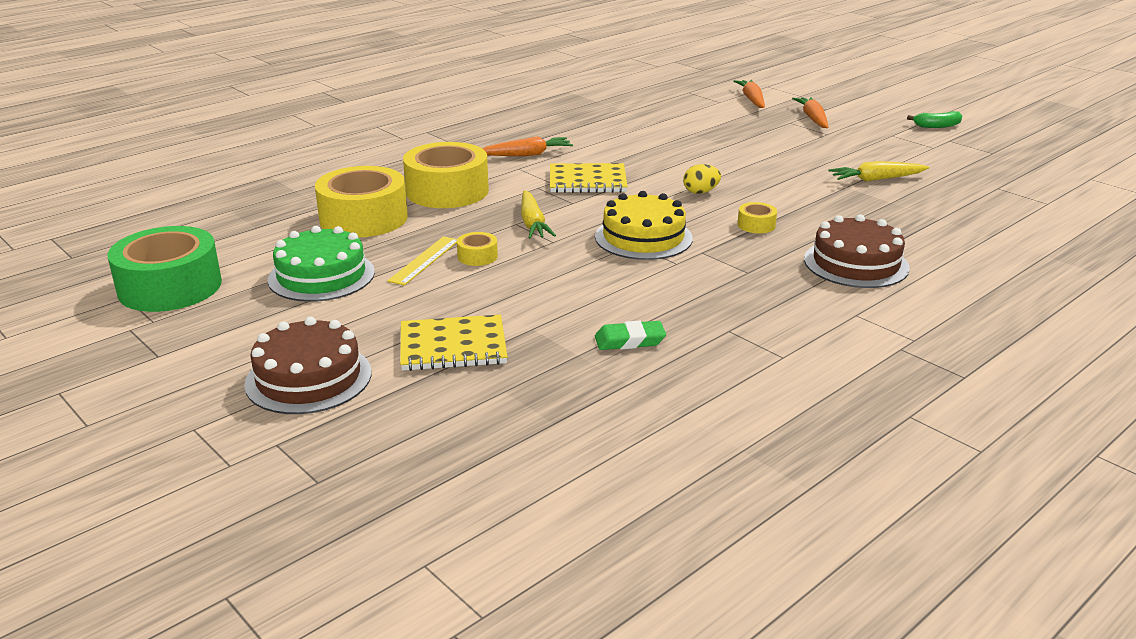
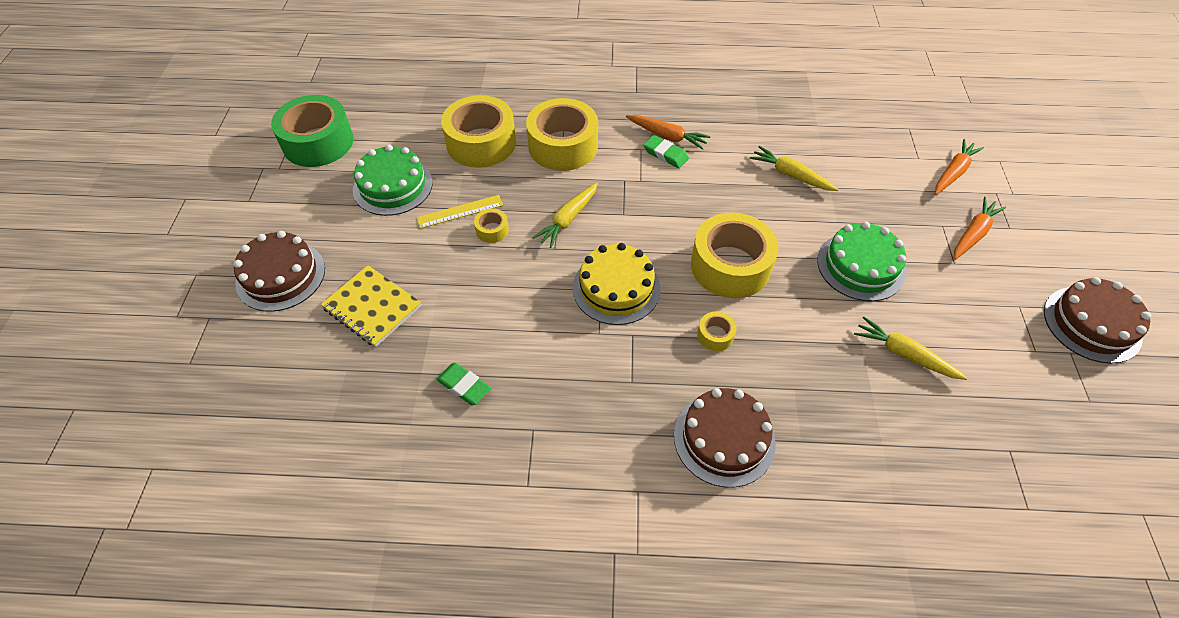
camera: 45 degrees right, 25 degrees up
(544, 163) = (665, 154): none -> green eraser
(587, 181) = (667, 196): yellow notebook -> none
(655, 138) = (790, 175): none -> yellow carrot
(700, 192) = (730, 266): yellow egg -> yellow tape
(779, 157) = (860, 266): none -> green cake
(937, 126) = (1092, 324): green banana -> brown cake

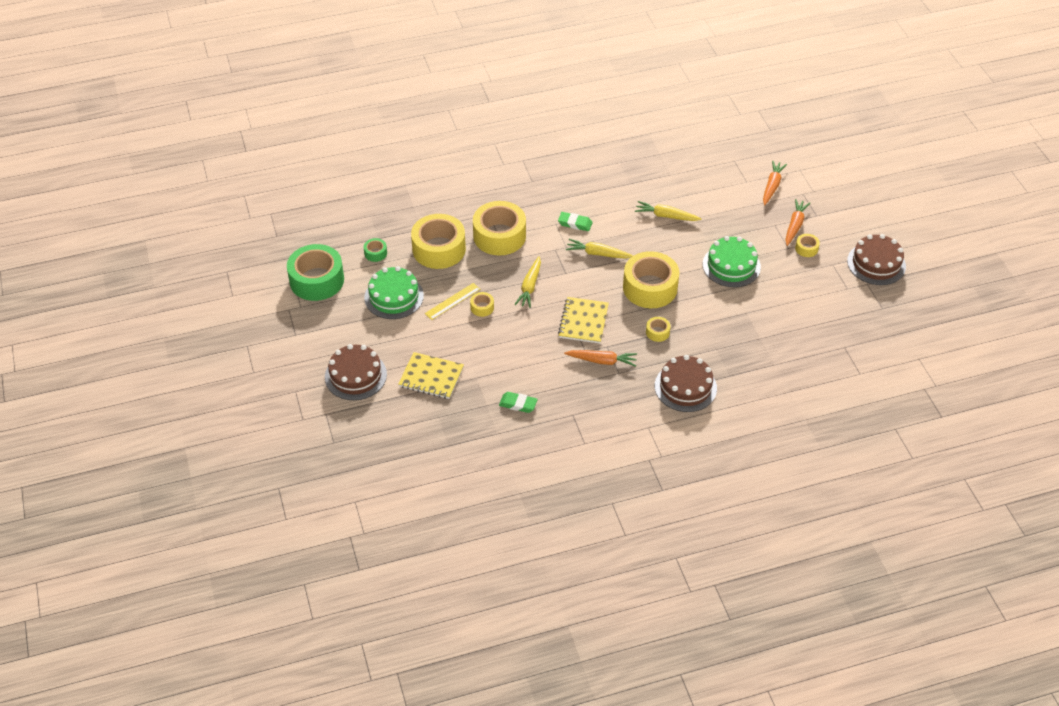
camera: 20 degrees left, 5 degrees down
(405, 128) = (375, 253): none -> green tape
(616, 288) = (583, 321): yellow cake -> yellow notebook
(667, 136) = (570, 210): orange carrot -> orange carrot (602, 361)
(904, 354) = (773, 311): yellow carrot -> yellow carrot (597, 254)
(983, 271) = (806, 249): none -> yellow tape

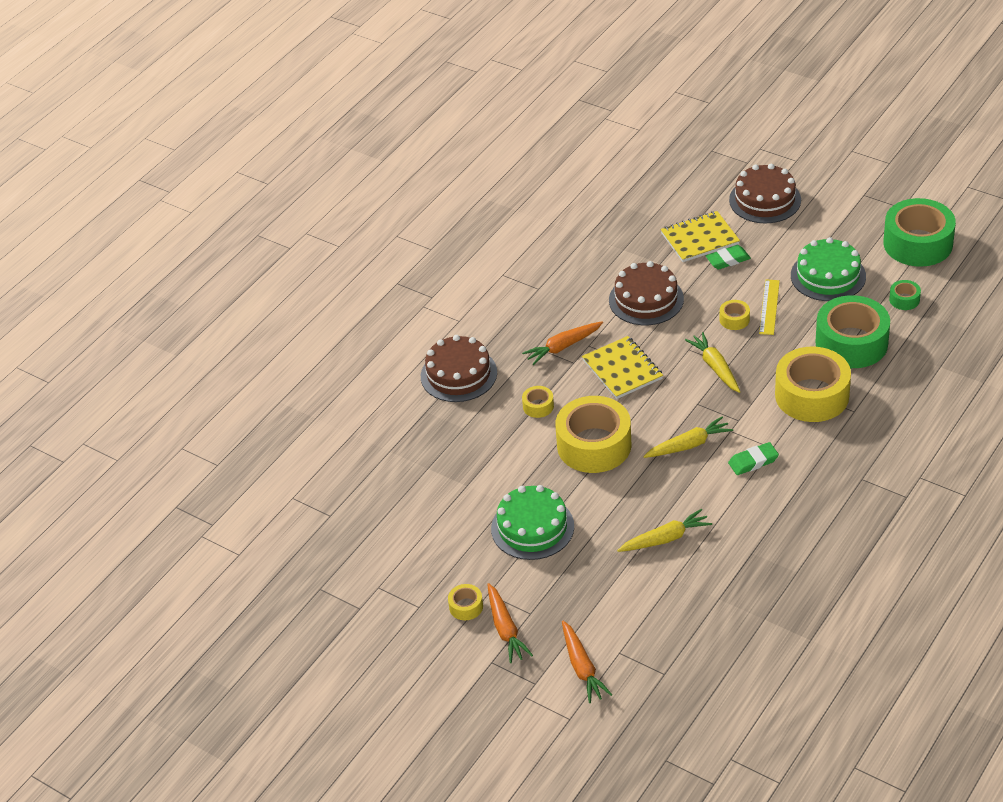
camera: 145 degrees right, 5 degrees down
(439, 249) = (851, 343): yellow tape -> green tape
(518, 404) = (596, 266): green eraser -> green eraser (728, 260)
(876, 263) = (368, 642): brown cake -> brown cake (646, 299)

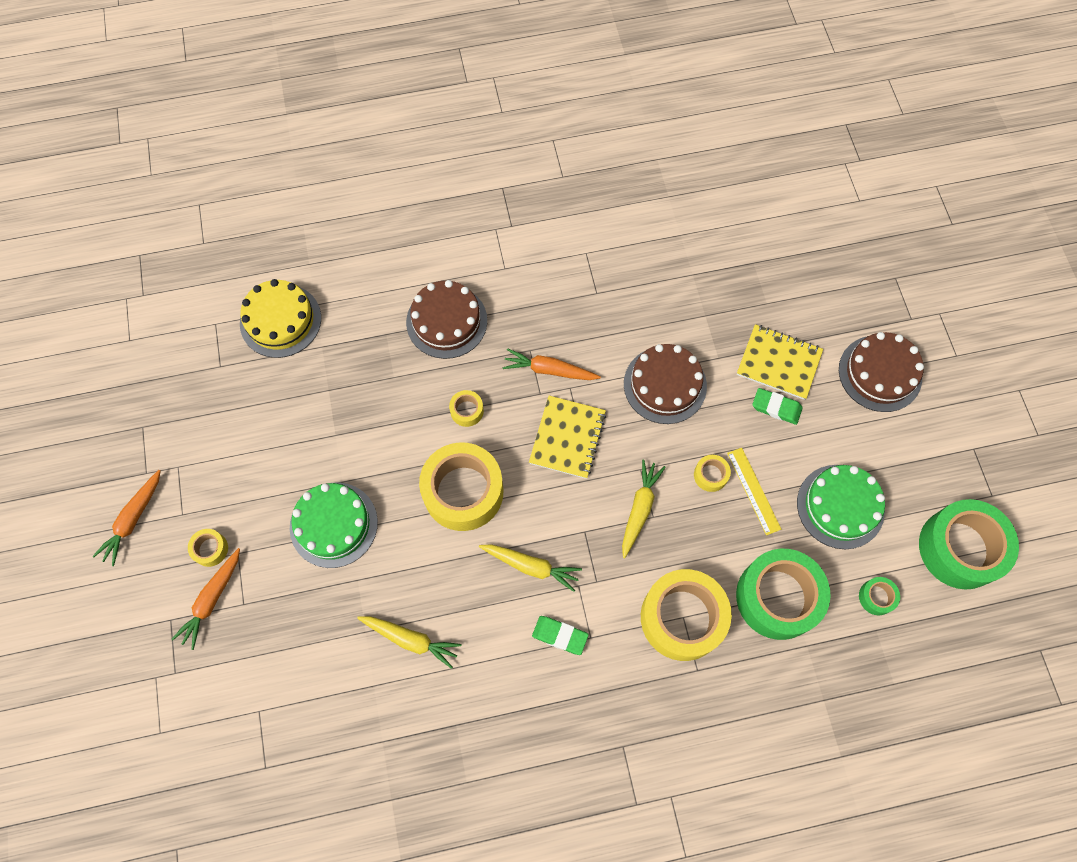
camera: 40 degrees right, 25 degrees up
(339, 460) = (280, 320): none -> yellow cake
(582, 667) = (219, 696): orange carrot -> orange carrot (133, 520)
(769, 307) = (753, 490): yellow ruler -> yellow ruler turned 75 degrees counterclockwise

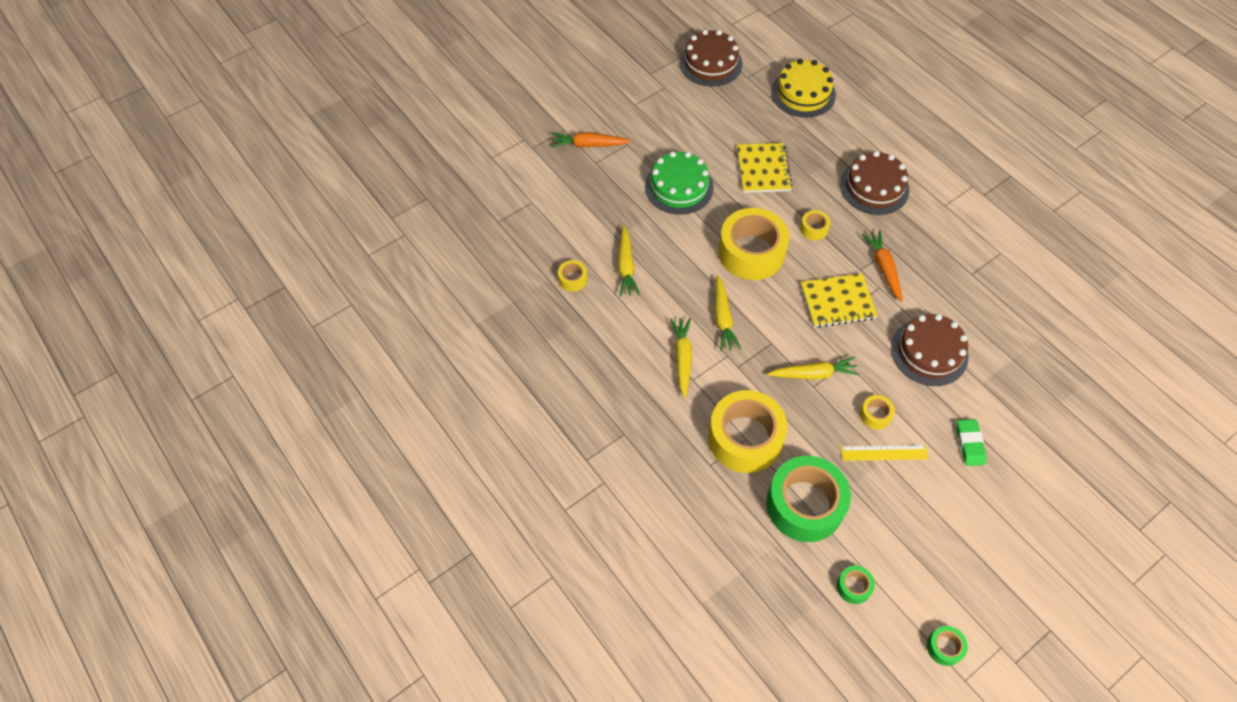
camera: 65 degrees right, 10 degrees down
(133, 520) = (615, 81): orange carrot -> none
(210, 549) = (621, 129): yellow tape -> yellow tape (572, 279)
(560, 635) = (682, 358): green eraser -> yellow carrot
(753, 490) = (884, 453): yellow ruler -> yellow ruler turned 45 degrees clockwise
(778, 363) = (1011, 431): yellow notebook -> yellow notebook (763, 169)
(840, 506) = (916, 528): green cake -> none
(880, 373) = (1064, 519): brown cake -> brown cake (710, 63)
(960, 548) = (944, 647): green tape -> green tape, size x0.43

